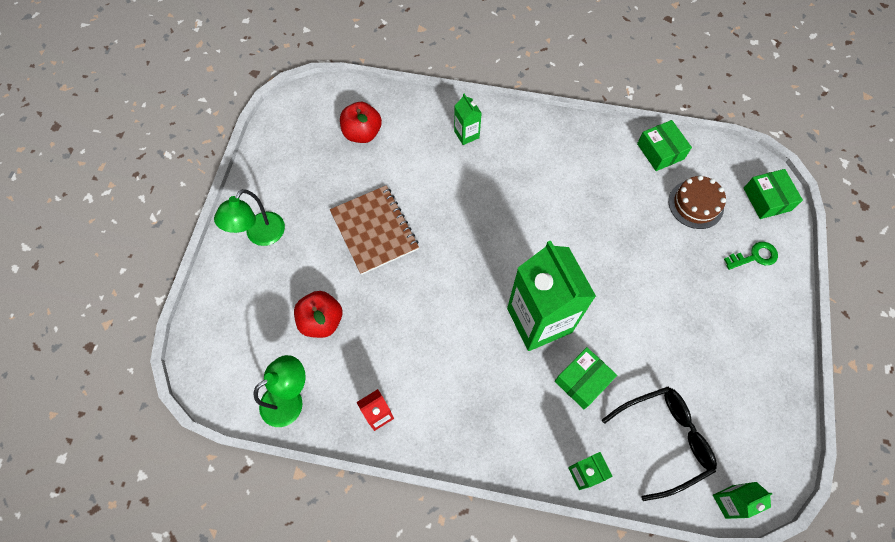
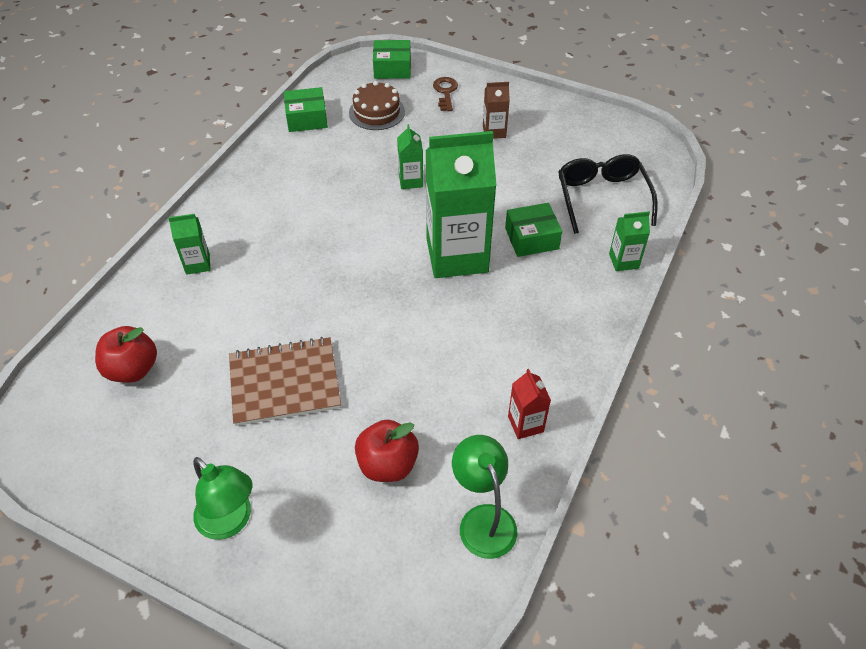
camera: 75 degrees left, 15 degrees down
(582, 381) = (531, 238): green box -> green box turned 75 degrees counterclockwise
(716, 316) = (494, 131): none -> brown carton
(729, 501) = (663, 173): green carton -> green carton (411, 181)
(754, 256) = (445, 92): green key -> brown key

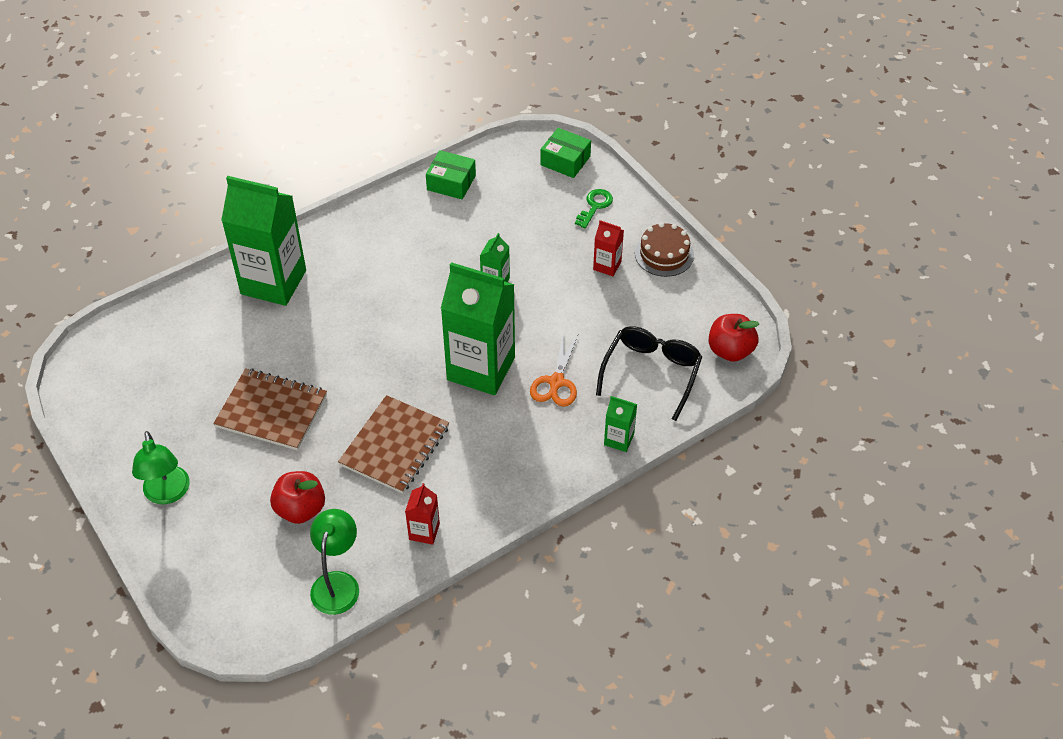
camera: 30 degrees right, 0 degrees up
(133, 369) = (174, 348): red apple -> red apple (730, 350)
(197, 264) = (273, 282): green carton -> green carton, size x2.28
(377, 112) = (517, 201): brown cake -> brown cake (664, 254)
(433, 358) = (395, 446): none -> brown notebook
(445, 92) = (595, 206): brown key -> green key
(494, 131) = (607, 266): brown carton -> red carton
(531, 238) = (556, 382): green box -> orange scissors

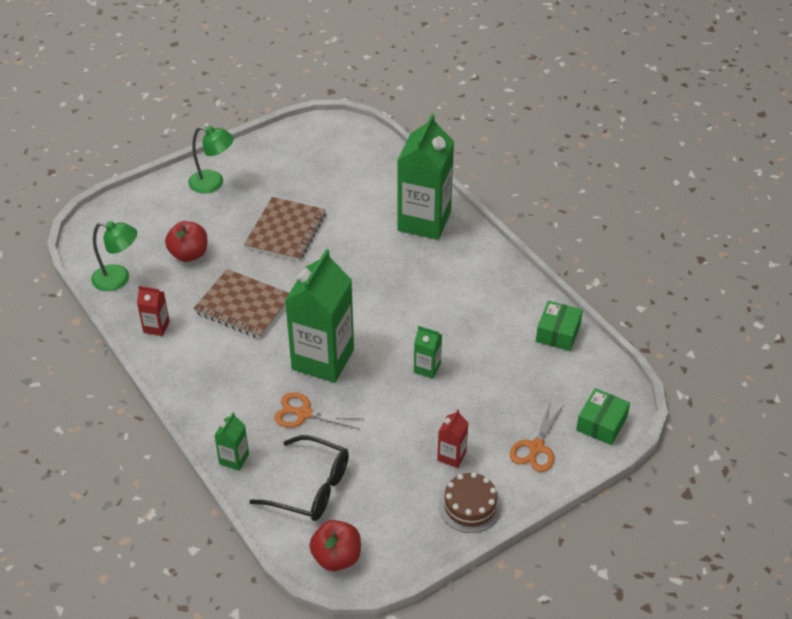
camera: 90 degrees right, 5 degrees down
(168, 494) = (213, 183): green lamp -> green lamp turned 150 degrees counterclockwise
(595, 206) = (536, 448): green key -> orange scissors

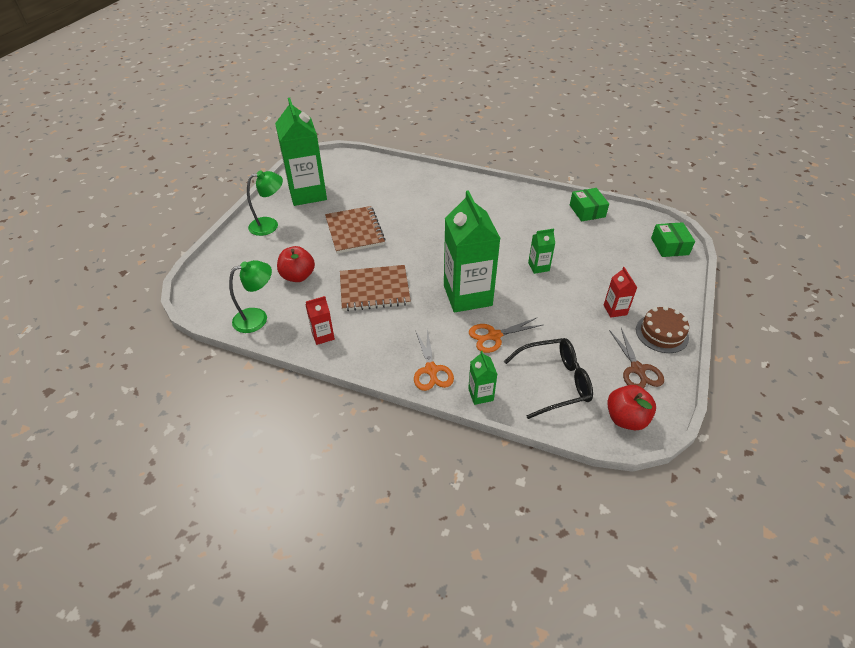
camera: 35 degrees left, 0 degrees up
(401, 524) = (637, 370): none -> brown scissors
(424, 221) = (439, 188): green carton -> green carton (307, 193)
(536, 448) = (654, 278): orange scissors -> orange scissors (431, 370)

